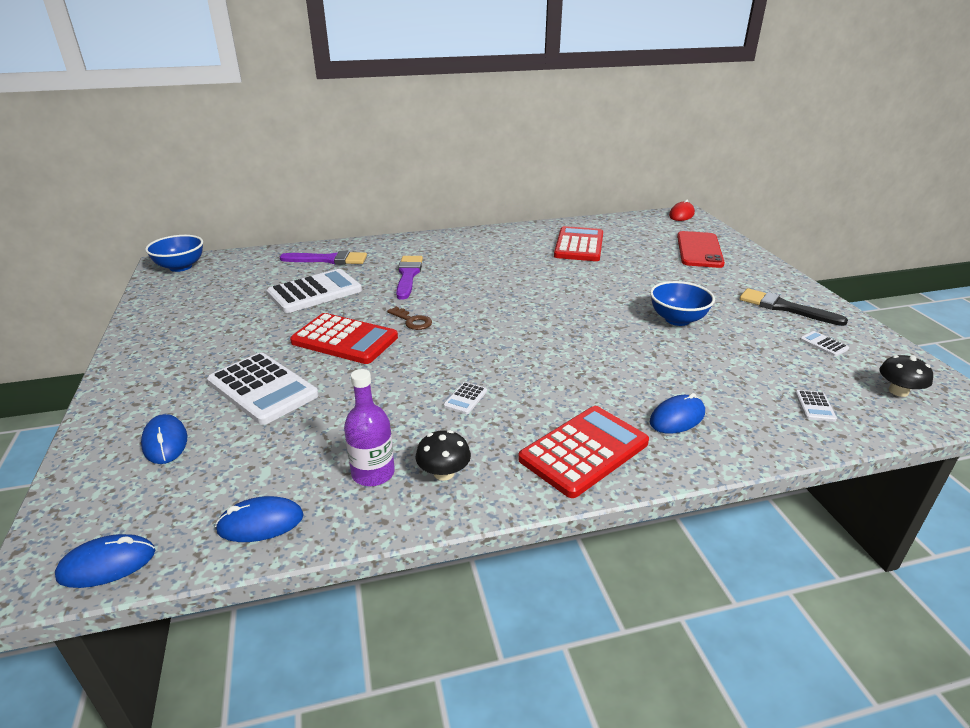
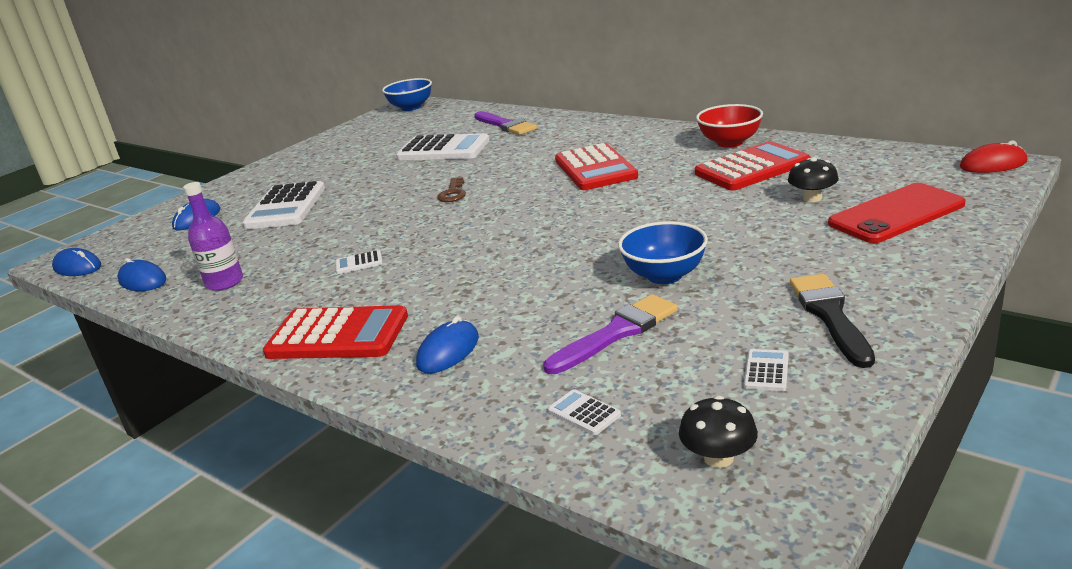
camera: 55 degrees right, 5 degrees down
(345, 340) = (387, 192): red calculator -> red calculator (595, 168)
(408, 275) = (531, 155): purple brush -> purple brush (616, 333)
(444, 473) = (249, 302): black mushroom -> black mushroom (812, 198)
(531, 233) = (729, 142): none -> red bowl
(677, 418) = (448, 351): blue mouse -> blue mouse turned 75 degrees counterclockwise
(814, 406) = (584, 413): white calculator -> white calculator turned 75 degrees clockwise

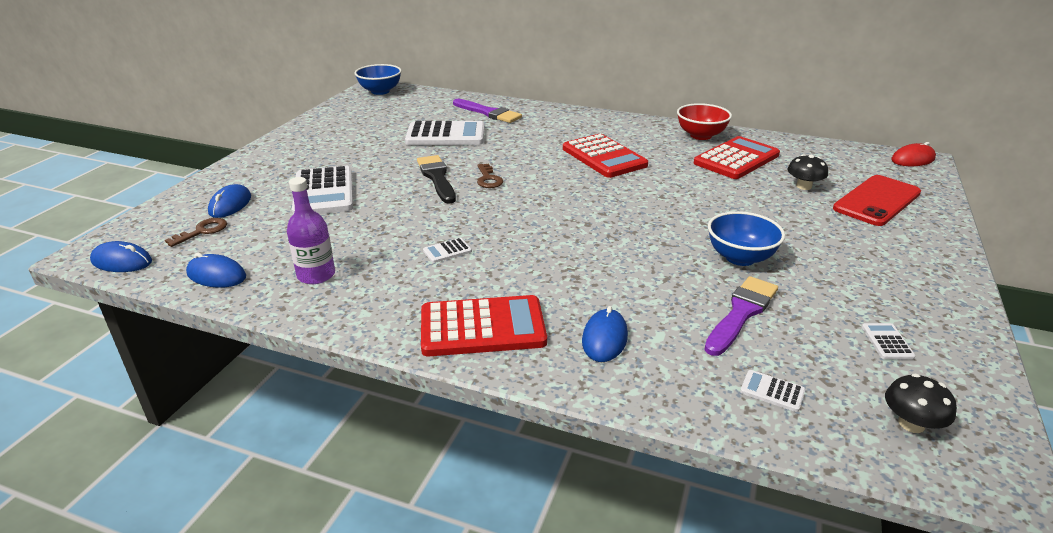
camera: 20 degrees left, 5 degrees up
(158, 242) = (202, 231): none -> brown key
(830, 315) = (896, 290): black brush -> black brush (437, 178)

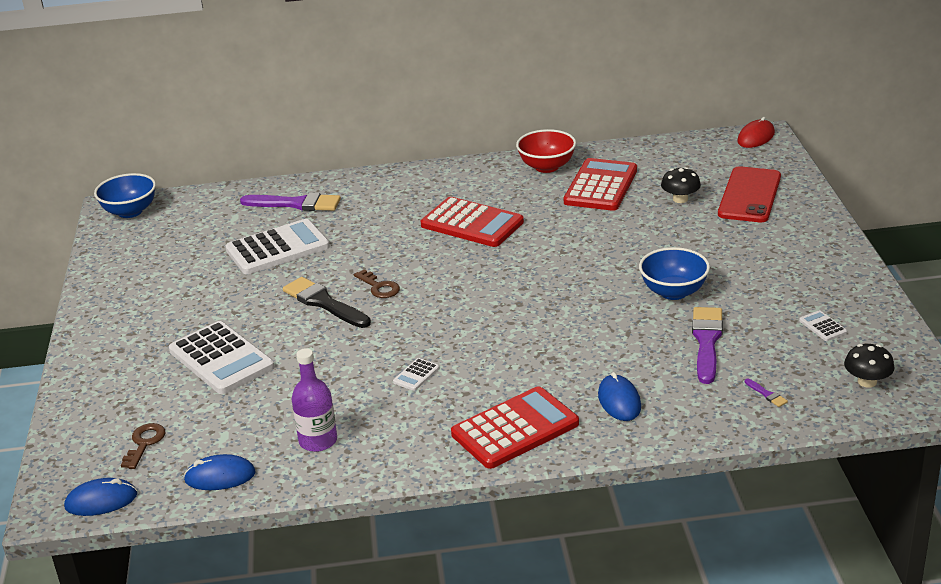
camera: 25 degrees left, 0 degrees up
(230, 205) = (135, 407): blue mouse -> none
(772, 391) = (766, 394): white calculator -> purple brush

